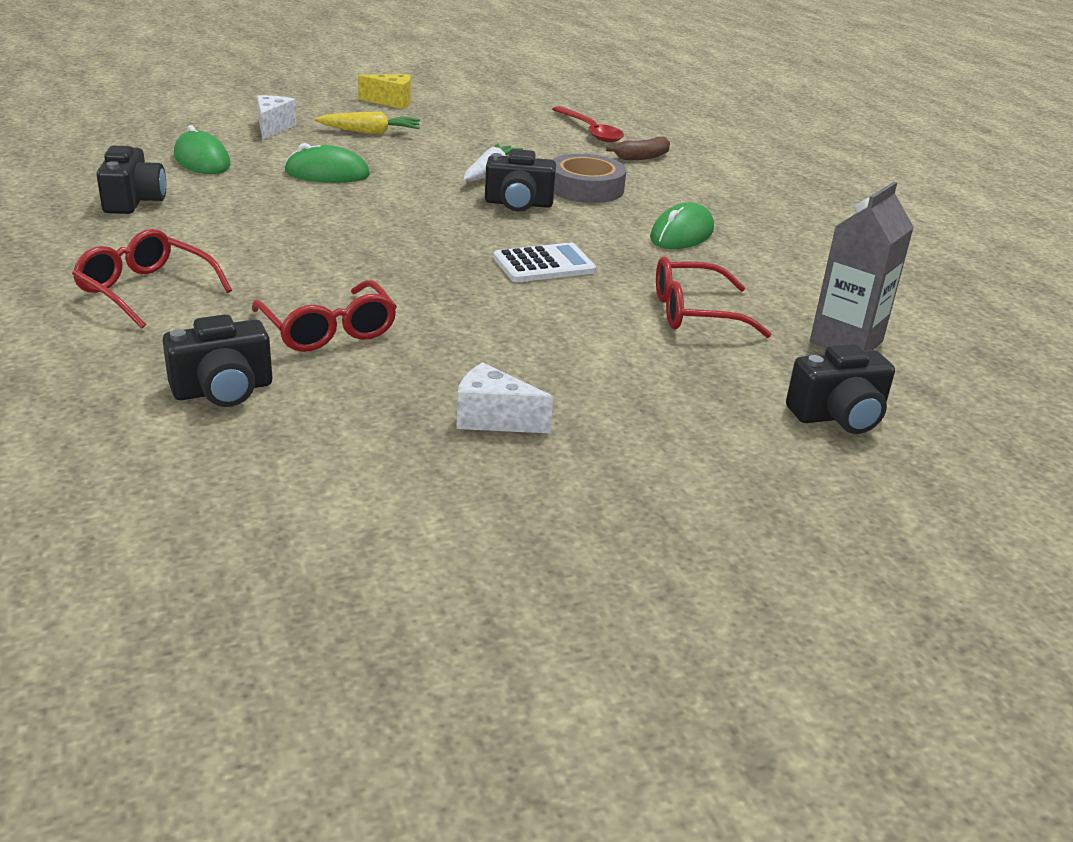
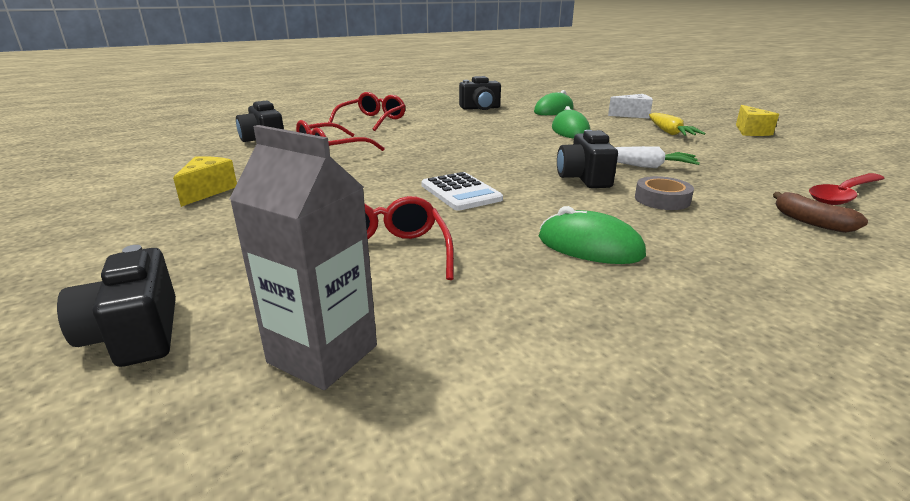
camera: 85 degrees right, 5 degrees down
(493, 419) = (208, 191): white cheese -> yellow cheese
(585, 188) = (662, 199): grey tape -> grey tape, size x0.65

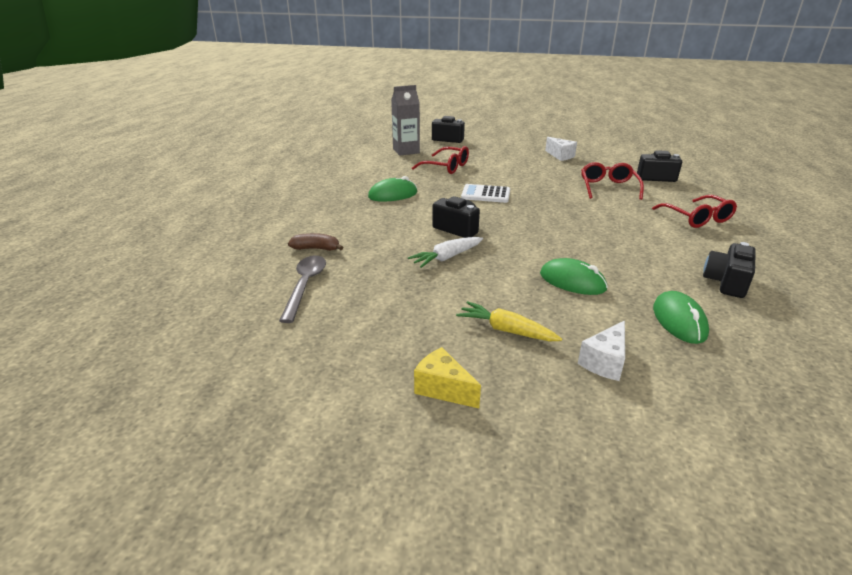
camera: 130 degrees right, 5 degrees up
(208, 191) = (560, 156): yellow cheese -> white cheese
(662, 199) = (399, 231): grey tape -> none
(843, 195) = (305, 286): red spoon -> grey spoon

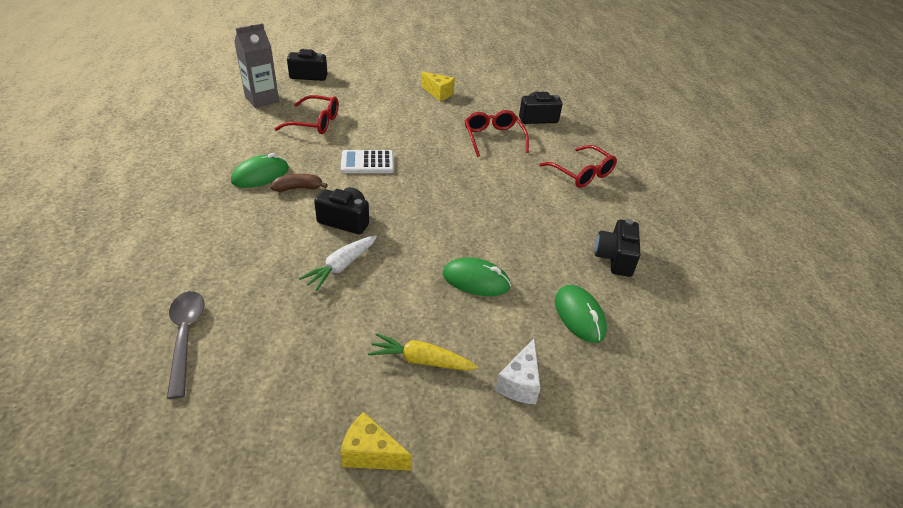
camera: 20 degrees left, 10 degrees up
(316, 248) = (185, 275): brown banana -> brown banana (298, 188)
(560, 156) = (438, 93): white cheese -> yellow cheese

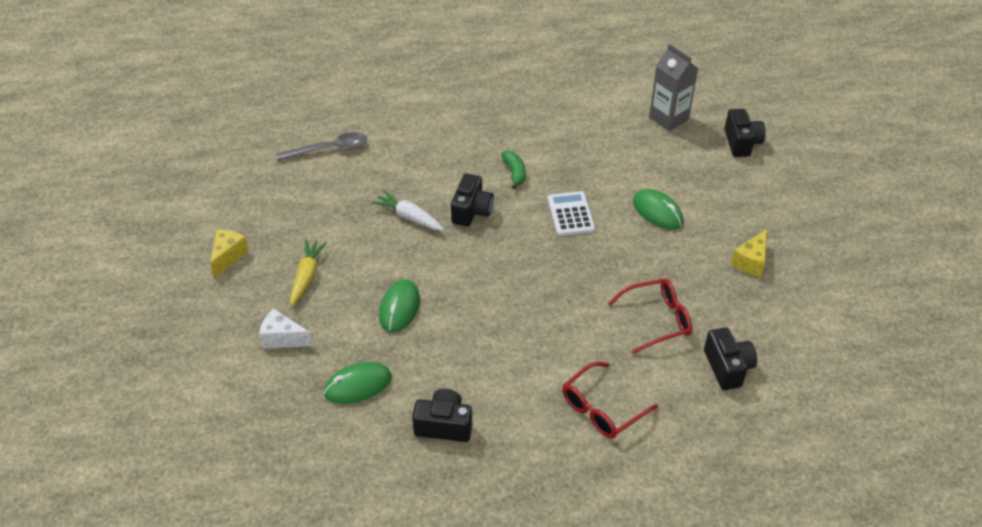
camera: 90 degrees right, 5 degrees up
(260, 175) = (529, 145): green mouse -> green mouse (657, 212)
(298, 188) = (514, 173): brown banana -> green banana
(315, 122) = (636, 165): red glasses -> none

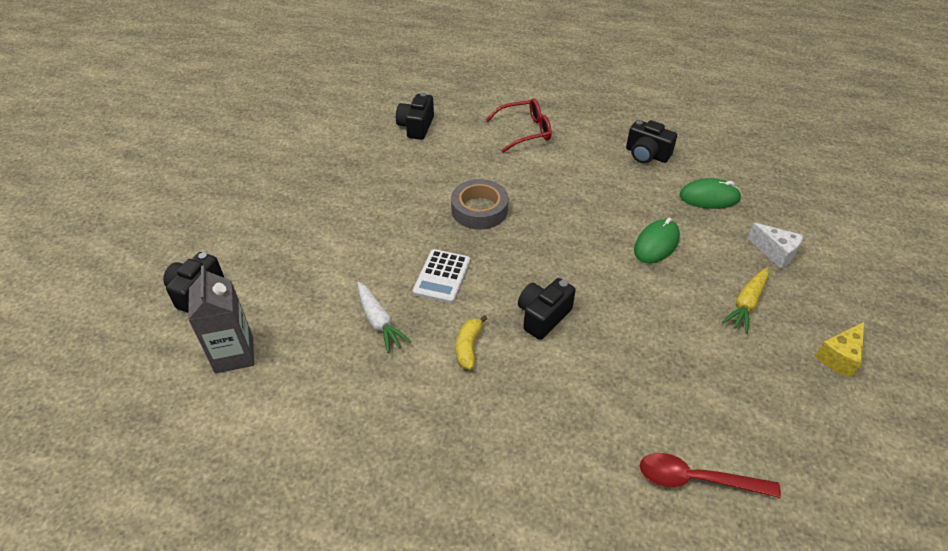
camera: 155 degrees left, 0 degrees up
(329, 149) = (696, 479): grey spoon -> red spoon
(409, 217) = (616, 334): white carrot -> white carrot (379, 322)
(514, 173) = (468, 347): green banana -> yellow banana
(583, 286) = (479, 210): none -> grey tape
(657, 212) = (357, 249): green mouse -> none
(657, 320) = (439, 168): red glasses -> none
(751, 262) = (322, 182): yellow cheese -> none

